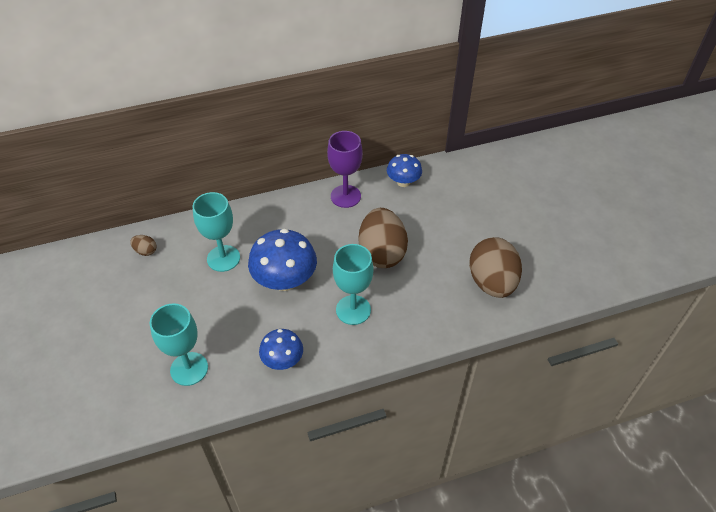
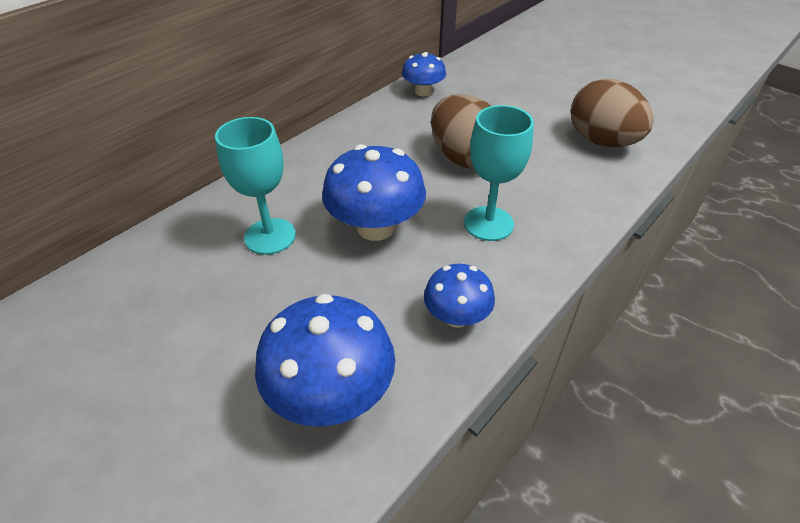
camera: 30 degrees left, 5 degrees down
(146, 251) = (141, 273): brown egg -> none
(189, 369) = (331, 394): turquoise goblet -> blue mushroom
(345, 196) = (372, 123): purple goblet -> none

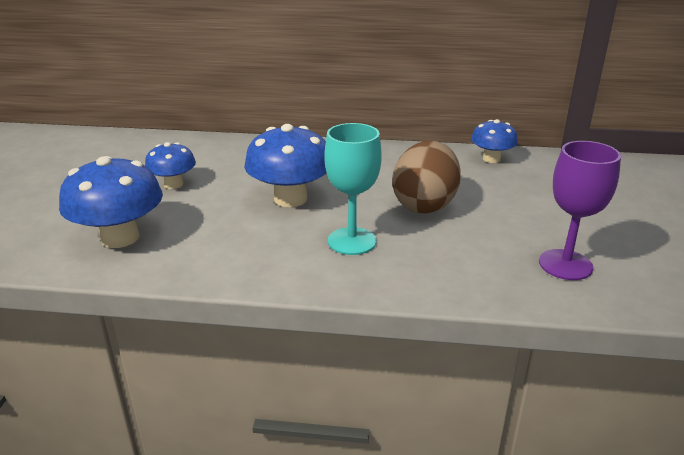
camera: 55 degrees right, 15 degrees down
(270, 236) = (239, 169): turquoise goblet -> none
(456, 317) = (228, 260): blue mushroom -> blue mushroom (173, 184)
(602, 141) = (565, 265): brown egg -> purple goblet

